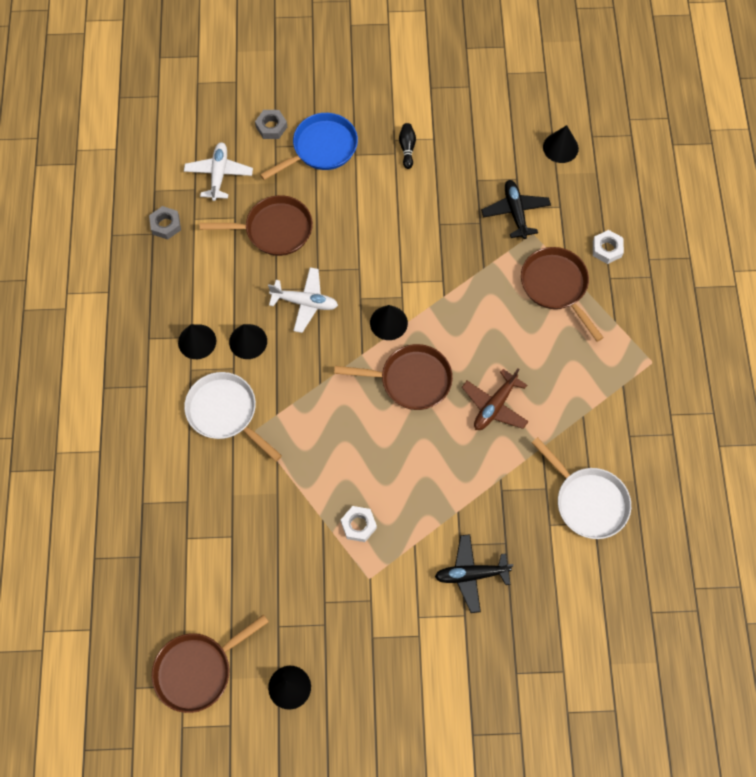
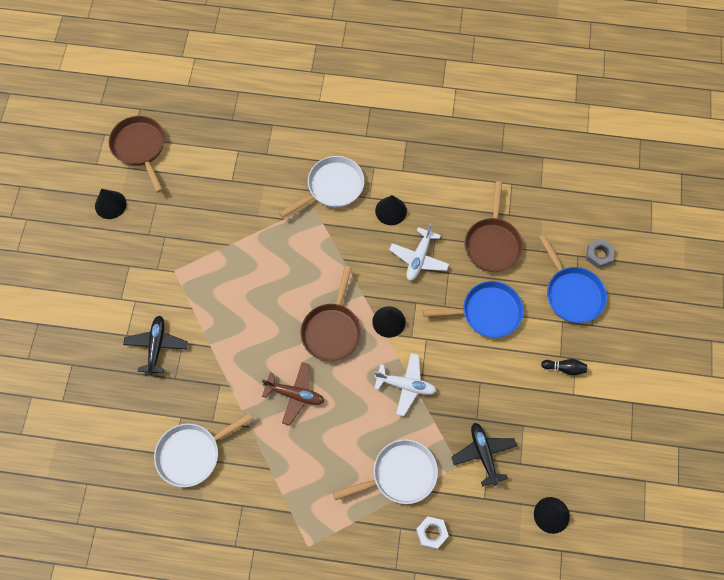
camera: 100 degrees right, 0 degrees up
(166, 225) = (508, 162): grey nut -> none
(197, 341) = (397, 174): black cone -> none
(219, 174) = (553, 207): white plane -> white plane (405, 385)
(358, 226) = (487, 312): none -> blue pan
(358, 525) = (218, 270): white nut -> none
(495, 406) = (295, 394): brown plane -> brown plane turned 150 degrees clockwise
(515, 212) = (483, 454): black plane -> black plane turned 105 degrees counterclockwise
(556, 286) = (400, 475): brown pan -> white pan

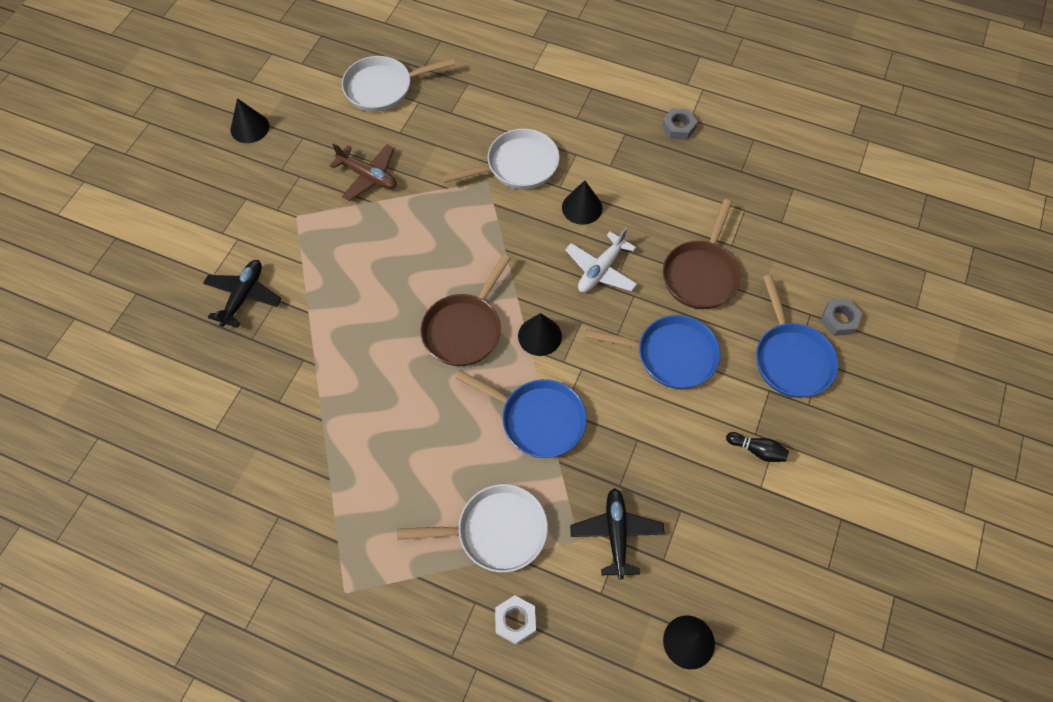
camera: 15 degrees right, 5 degrees down
(140, 148) = (306, 75): brown pan -> none
(192, 454) = (239, 435): white pan -> white pan (383, 88)
(295, 394) = (392, 395): brown plane -> brown plane (368, 176)
(405, 385) = (538, 419): white plane -> blue pan
(445, 126) = (678, 127): none -> grey nut

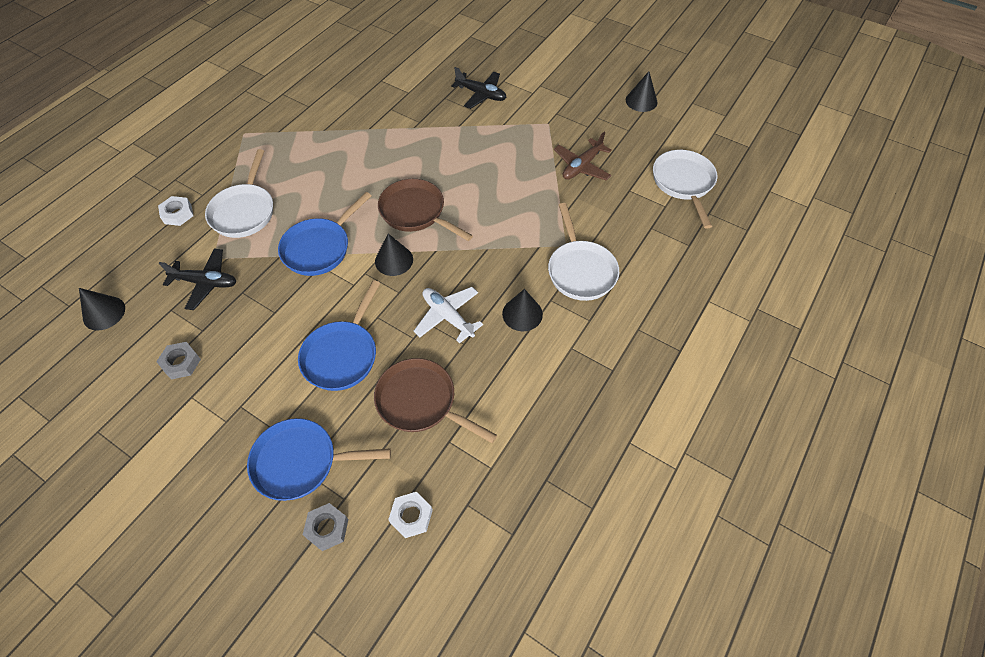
camera: 100 degrees right, 5 degrees down
(678, 127) = (617, 426): grey nut -> grey nut (181, 363)
(757, 450) = (224, 403): black bowling pin -> none
(805, 259) = (411, 516): none -> white nut

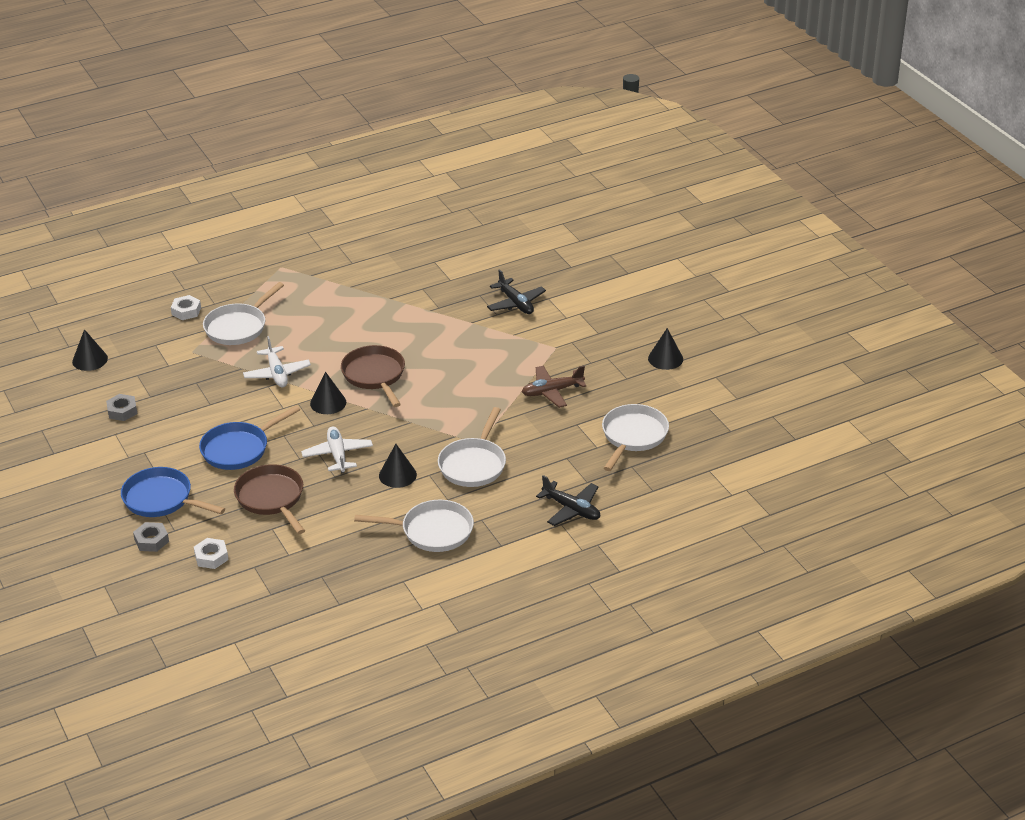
camera: 30 degrees right, 20 degrees down
(205, 282) = (174, 366): black plane -> black plane (571, 509)
(319, 248) = (277, 373): blue pan -> white plane
(607, 365) = (432, 531): none -> white pan

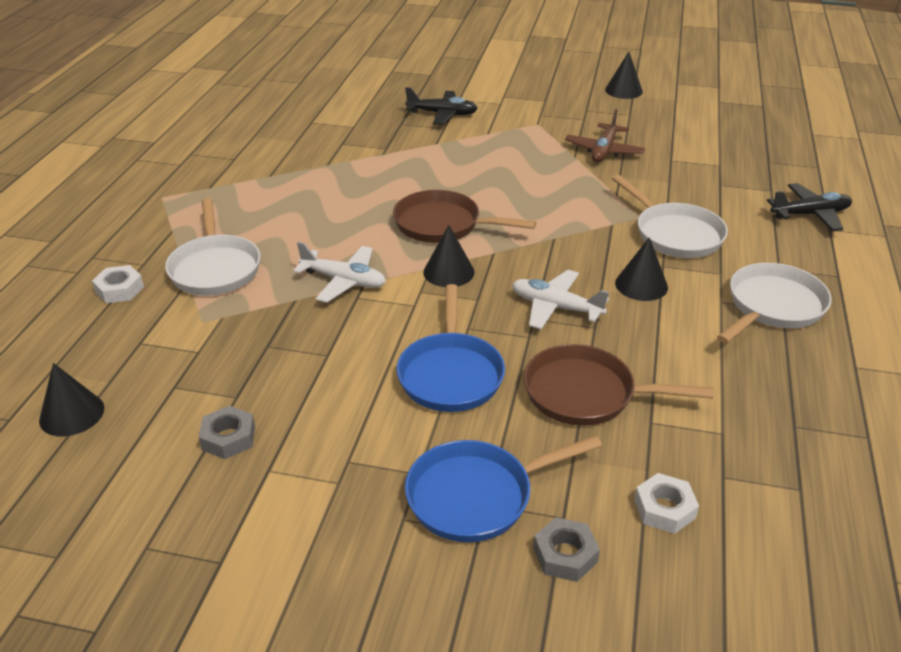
camera: 50 degrees left, 0 degrees up
(633, 436) = (722, 144): white pan -> none

